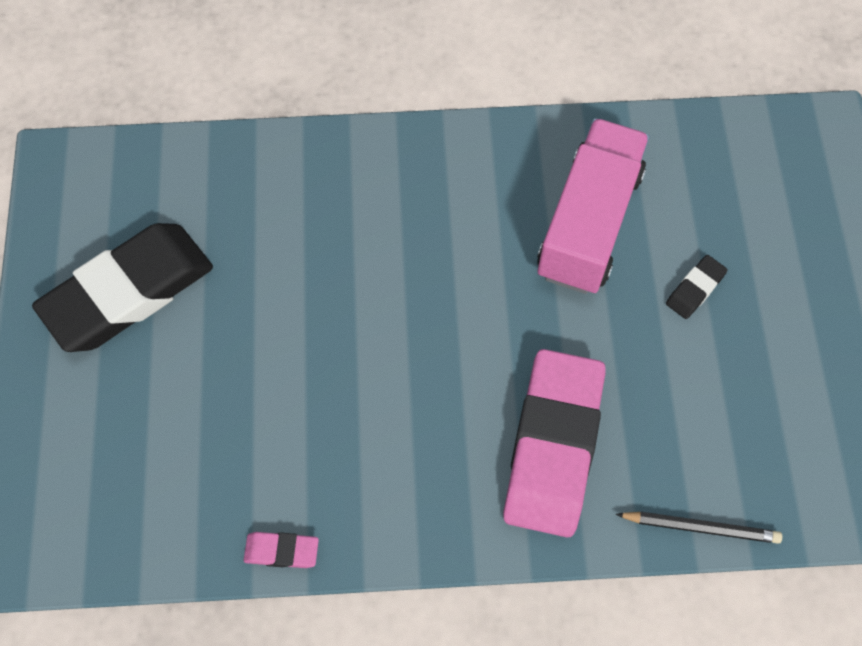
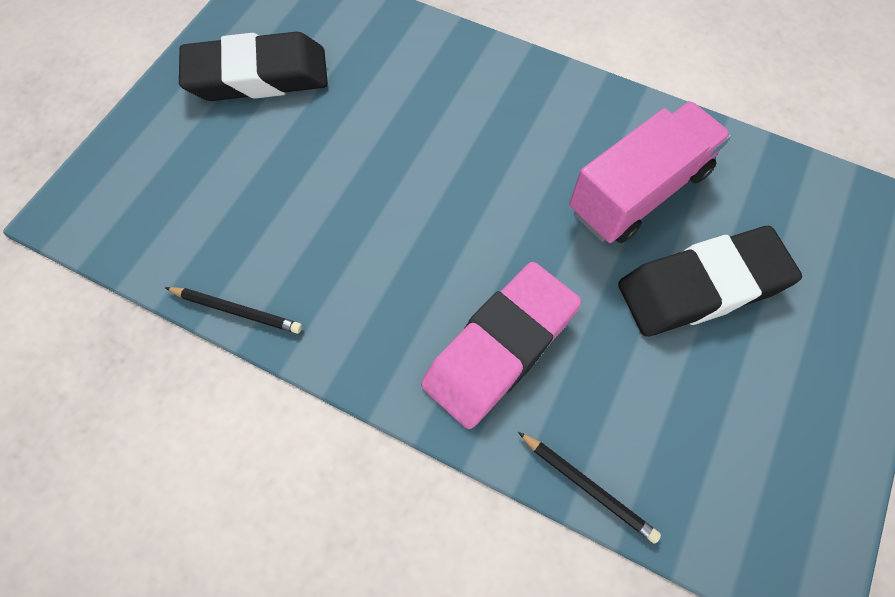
camera: 30 degrees right, 0 degrees up
(281, 551) = (237, 311): pink eraser -> black pencil
(695, 289) = (702, 287): black eraser -> black eraser, size x2.48

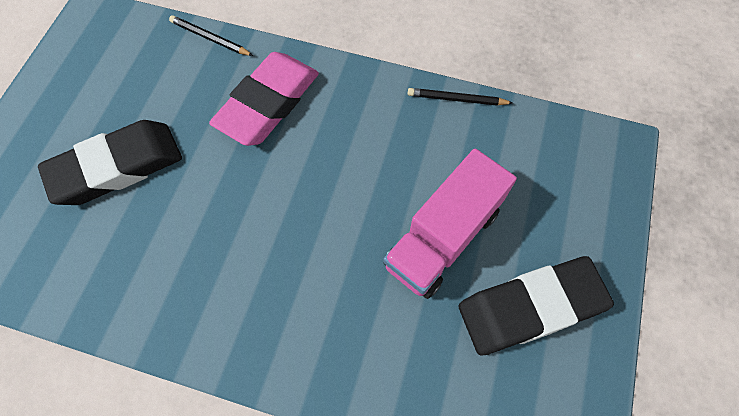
camera: 170 degrees right, 0 degrees up
(638, 191) = (157, 241): pink truck -> pink truck (442, 238)

